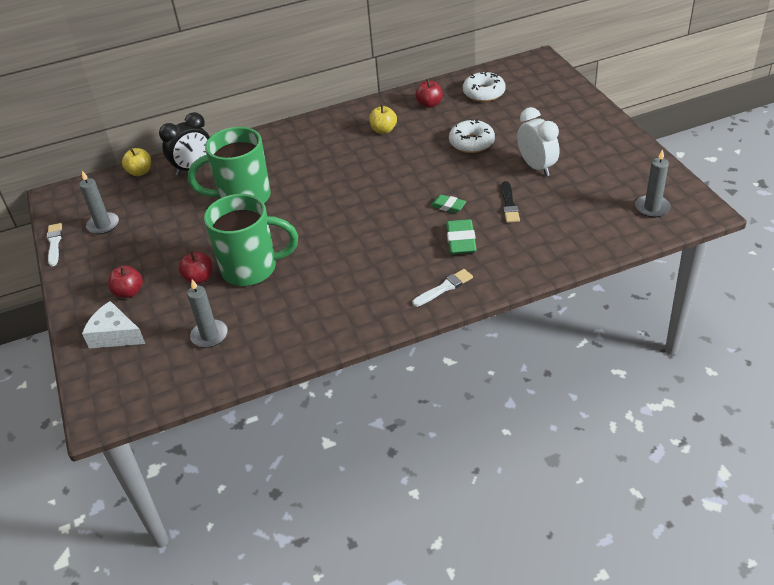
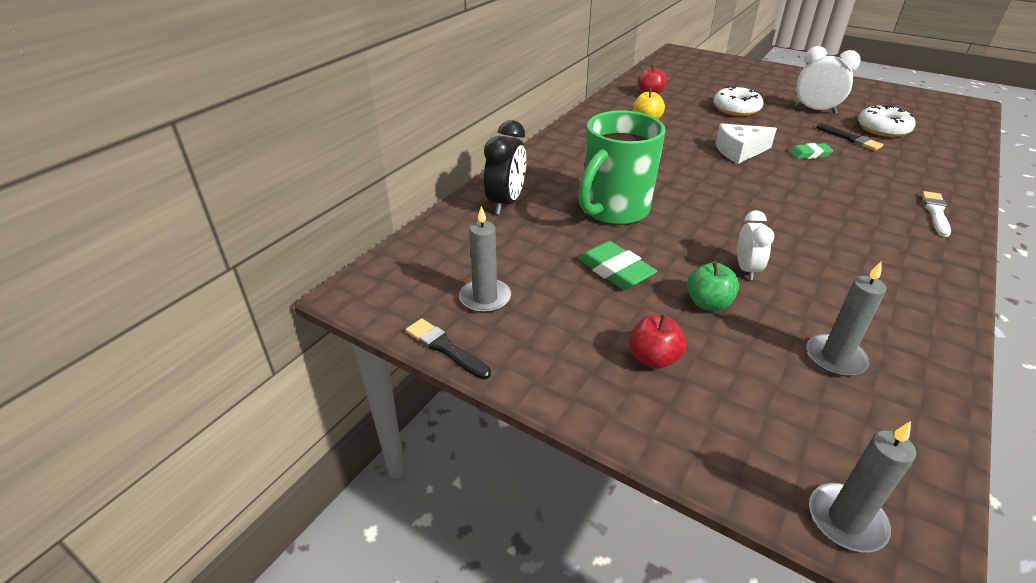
camera: 40 degrees left, 5 degrees down
(54, 243) = (445, 348): white brush -> black brush
(115, 335) = (728, 421): white cheese -> white cheese (739, 151)
(140, 172) = (443, 227): yellow apple -> none
(199, 278) = (708, 303): red apple -> green apple
(252, 269) = (746, 269): green mug -> white clock
(461, 241) = (871, 174): green eraser -> green eraser (615, 270)
(483, 93) = (679, 78): white donut -> white donut (883, 129)
(652, 208) = (939, 111): grey candle -> grey candle (846, 520)

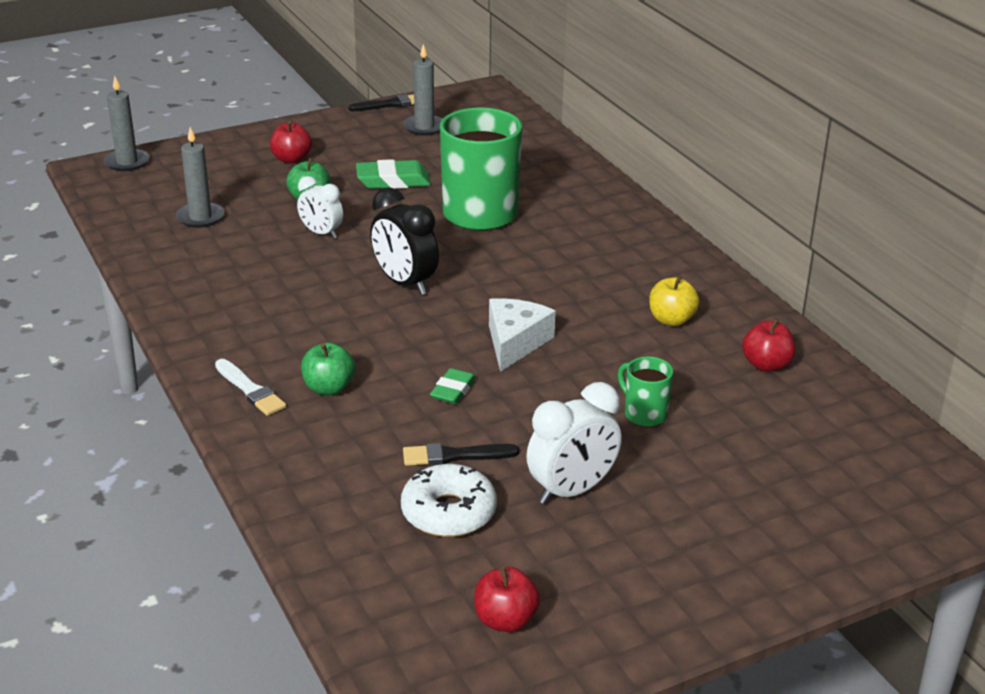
camera: 120 degrees right, 5 degrees down
(506, 203) = (550, 170): black clock -> black clock (405, 283)
(736, 109) = (644, 414): white donut -> green mug
(881, 189) = (329, 388): none -> green apple
(903, 104) = (505, 620): none -> red apple

